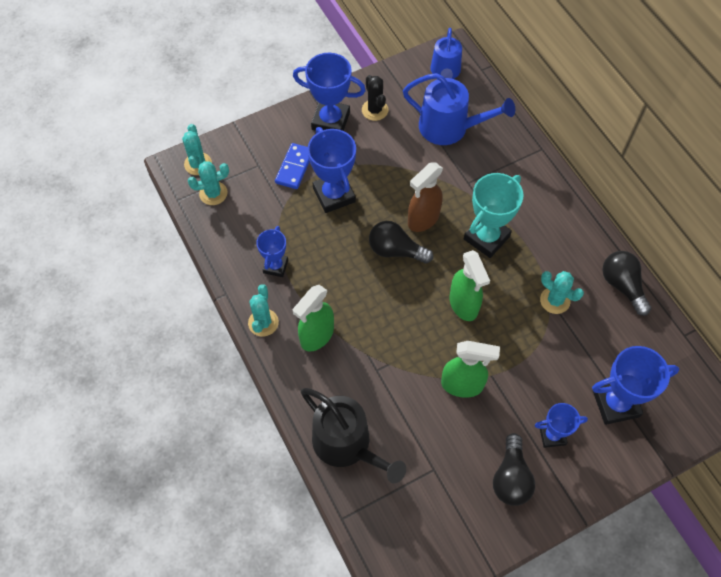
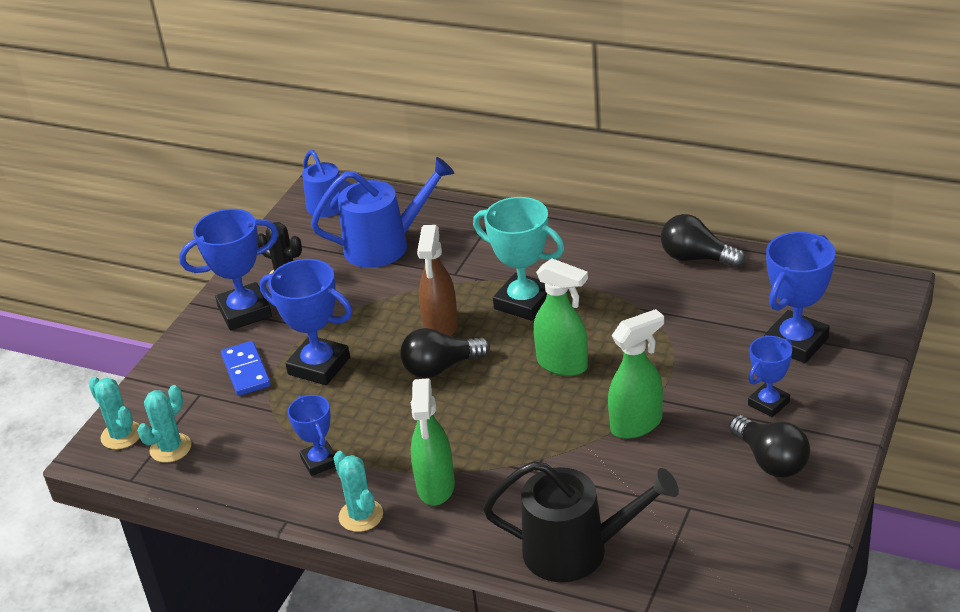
camera: 35 degrees left, 25 degrees down
(486, 238) = (524, 302): turquoise trophy -> turquoise trophy turned 60 degrees counterclockwise
(555, 300) = (647, 306): turquoise cactus -> none

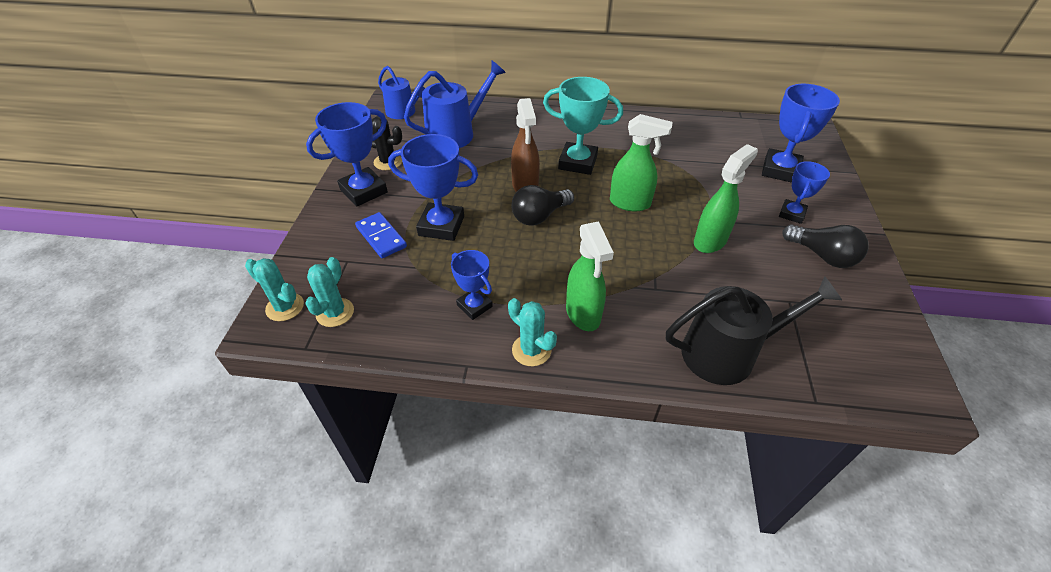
camera: 20 degrees left, 10 degrees up
(696, 258) = (679, 123): black light bulb -> none

